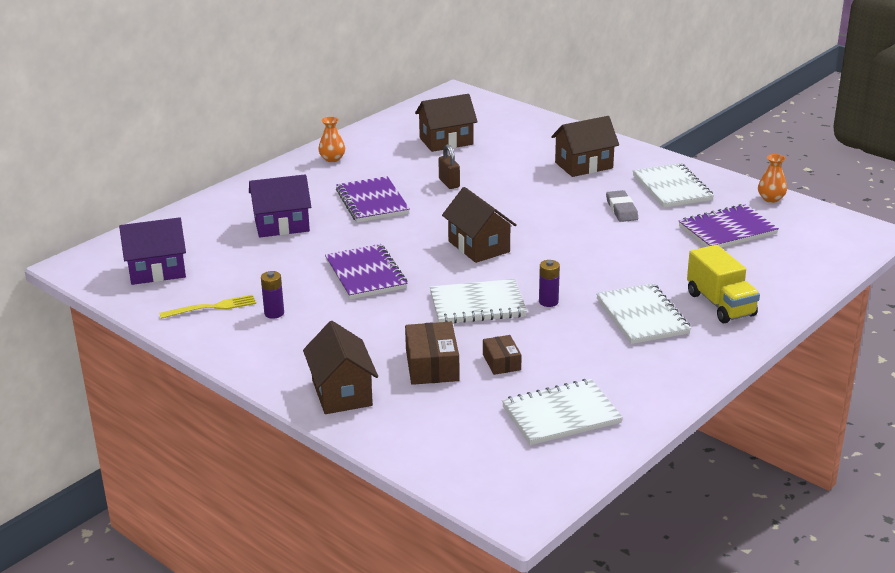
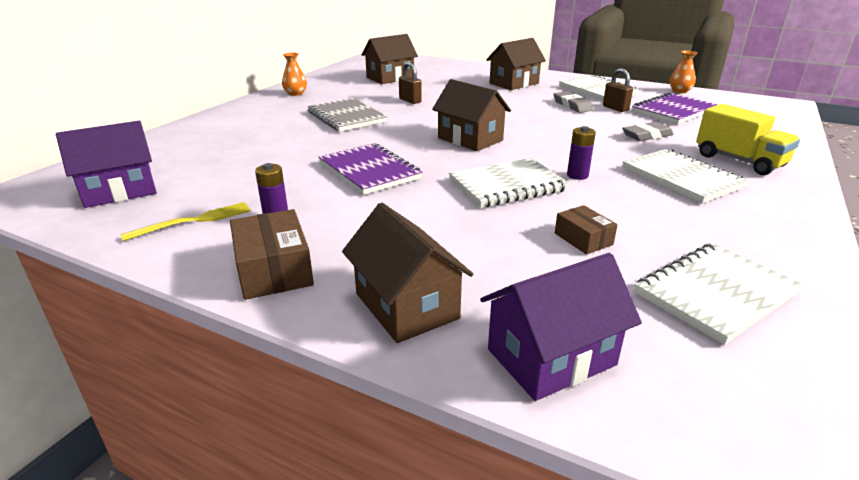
camera: 15 degrees left, 0 degrees up
(282, 225) = (261, 140): purple house -> purple house (551, 357)
(372, 202) = (346, 117): purple notebook -> grey notebook
(432, 365) = (504, 253): brown box -> brown box (274, 269)
(661, 262) = (647, 135): none -> grey eraser
(666, 219) = (615, 108): none -> brown padlock

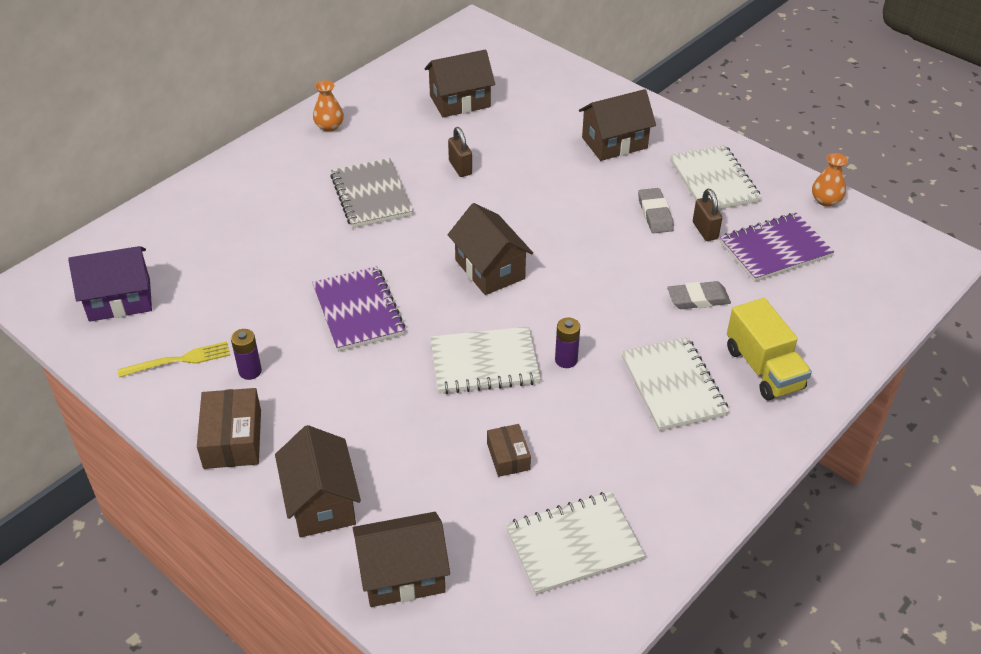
camera: 15 degrees right, 15 degrees up
(551, 357) = (403, 574): purple house -> brown house

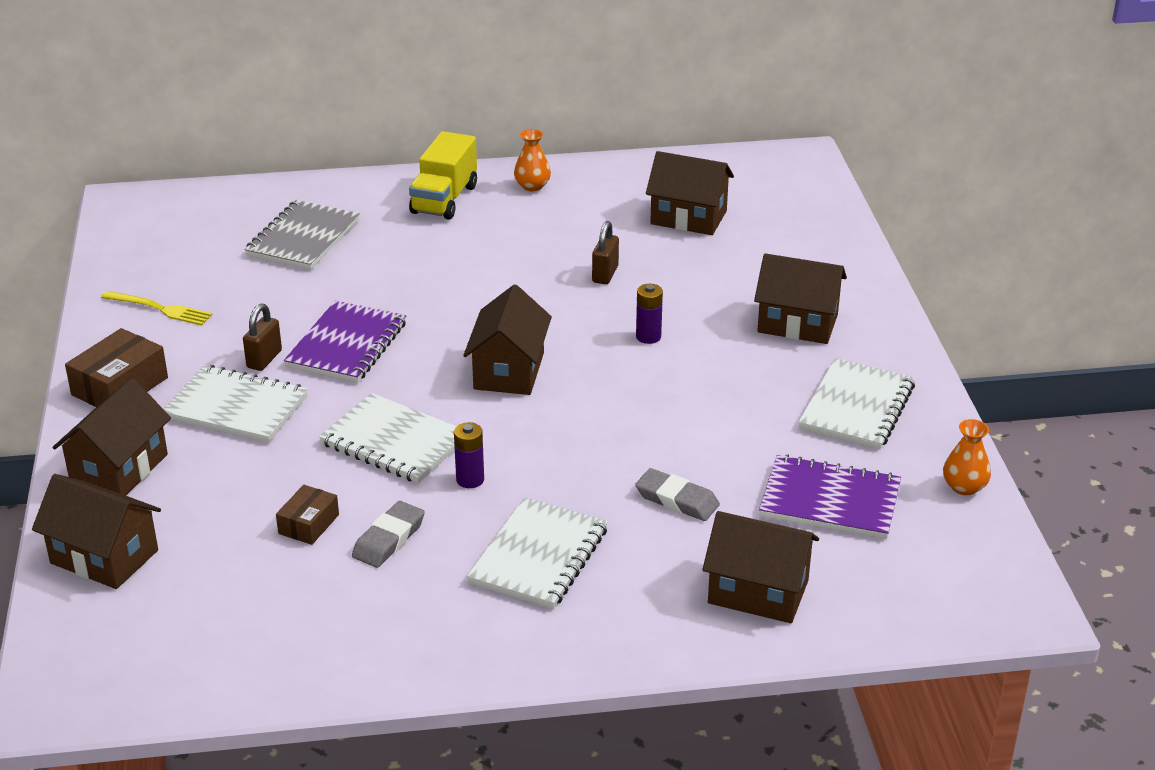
camera: 40 degrees right, 10 degrees down
(120, 300) = (177, 242): purple house -> none
(250, 371) = (199, 345): purple battery -> purple battery (648, 337)
(371, 195) = (489, 260): grey notebook -> grey notebook (303, 238)
(573, 545) = (264, 622): white notebook -> white notebook (236, 407)
(655, 214) = (745, 405): grey eraser -> grey eraser (388, 539)
(705, 230) = (777, 446): brown padlock -> brown padlock (264, 359)
(764, 368) = (653, 594): yellow truck -> yellow truck (444, 199)
(812, 330) = (758, 592): none -> brown house

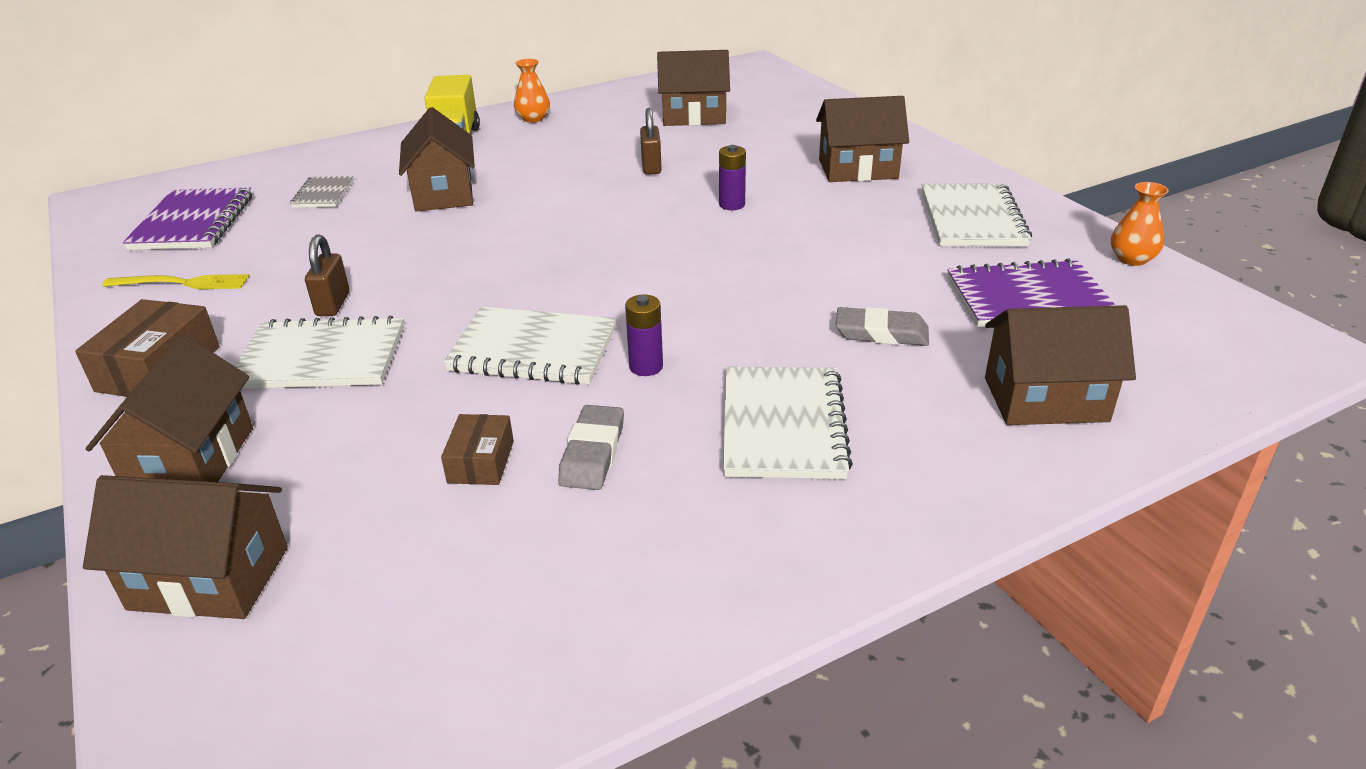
camera: 20 degrees left, 0 degrees up
(303, 238) = (323, 194): grey notebook -> grey notebook, size x0.56
(347, 345) = (423, 272): purple notebook -> purple notebook (193, 222)
(509, 371) = (615, 259): brown house -> brown house (444, 193)

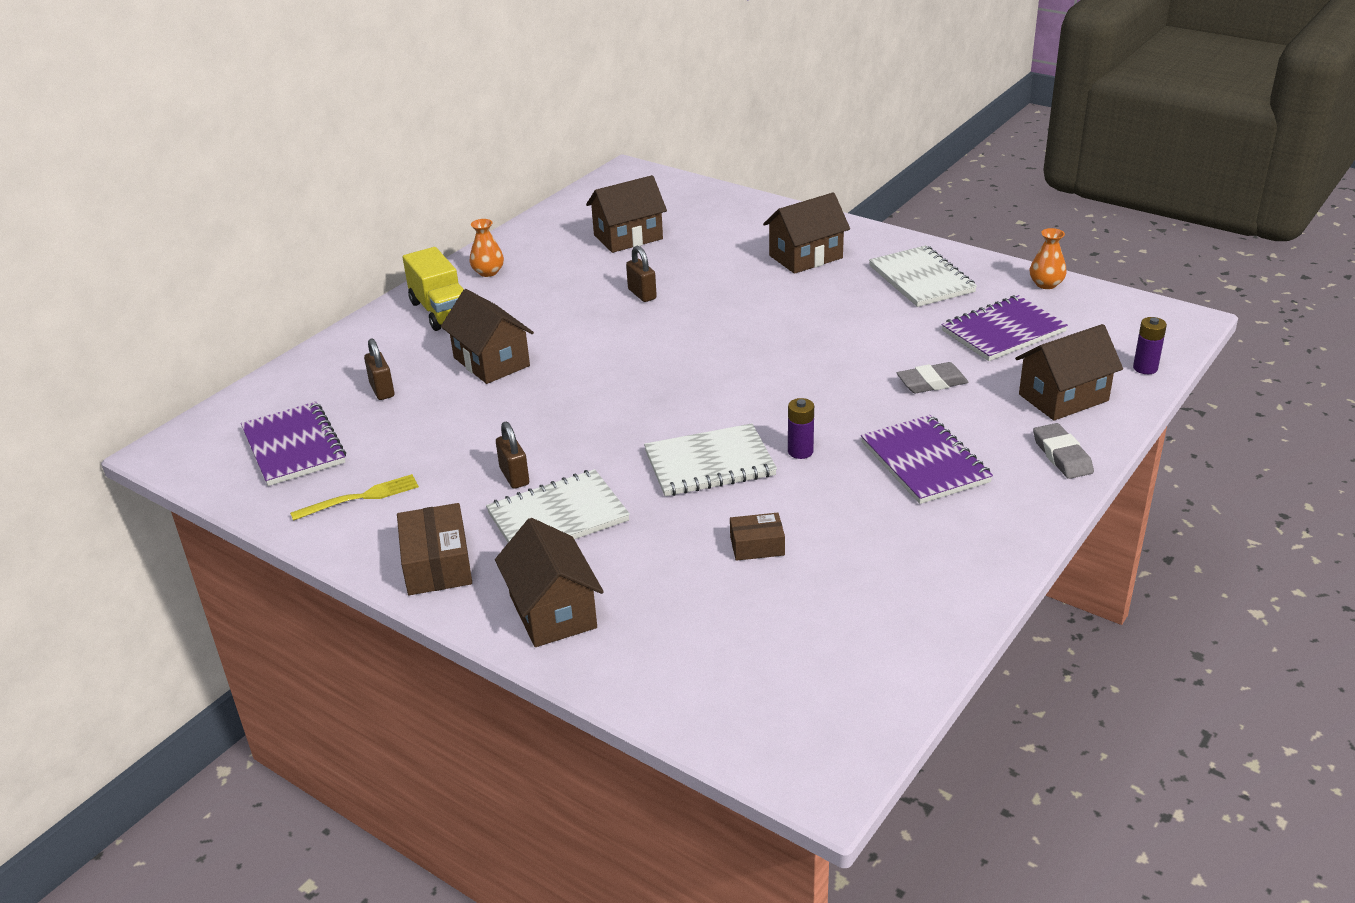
camera: 25 degrees left, 0 degrees up
(209, 578) = (662, 669): brown house -> none
(323, 194) = (382, 390): grey notebook -> brown padlock
(481, 462) = (757, 546): brown box -> brown box turned 75 degrees counterclockwise
(592, 453) = (823, 517): grey eraser -> grey eraser (1062, 455)
(732, 205) = (739, 312): purple battery -> purple battery (1145, 368)
(783, 426) = (924, 462): white notebook -> purple notebook

